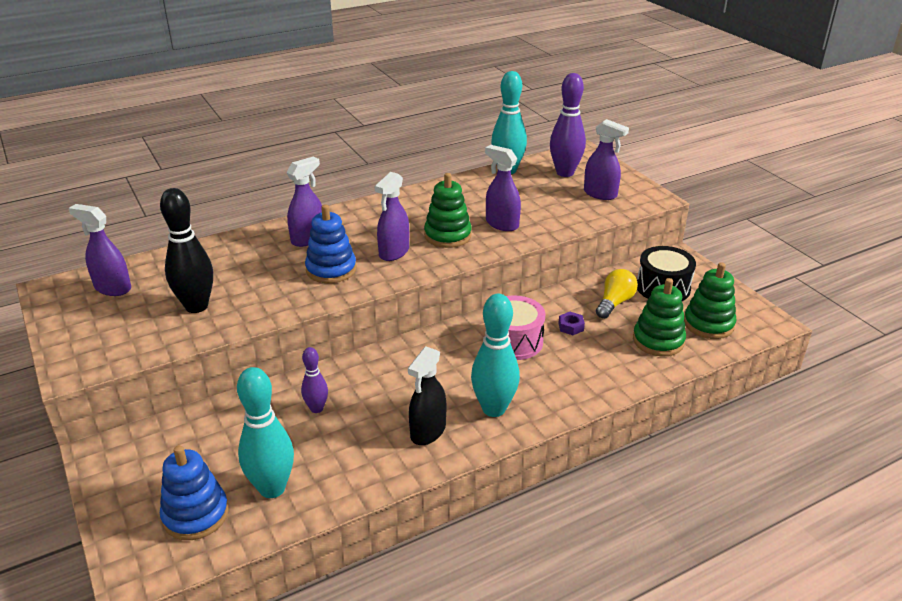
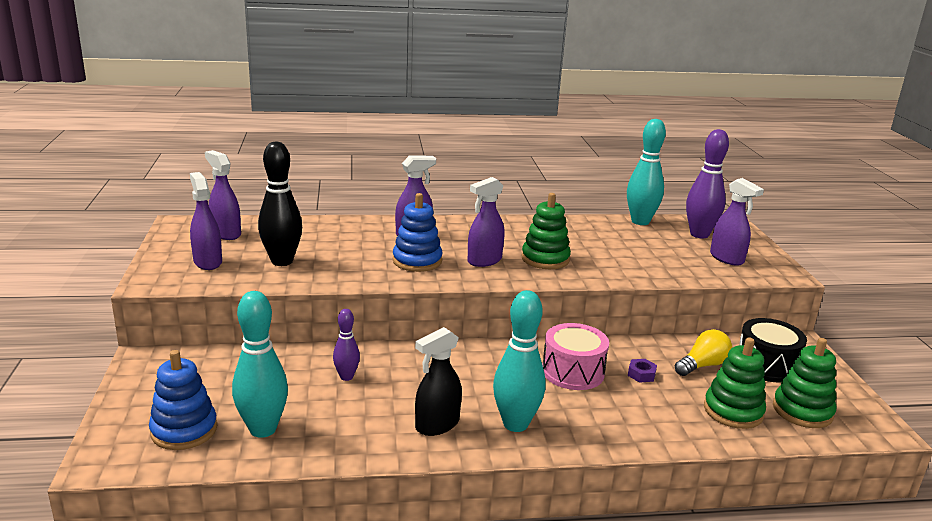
camera: 20 degrees right, 10 degrees down
(501, 224) = (605, 261): purple spray bottle -> purple spray bottle (207, 262)

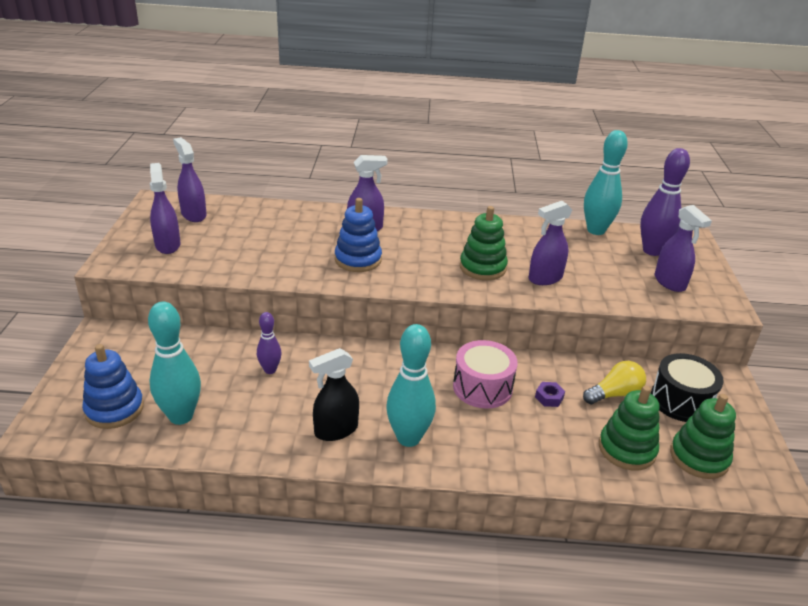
camera: 10 degrees right, 10 degrees up
(282, 261) = (233, 250): black bowling pin -> none
(484, 261) = (422, 264): purple spray bottle -> purple spray bottle (545, 278)

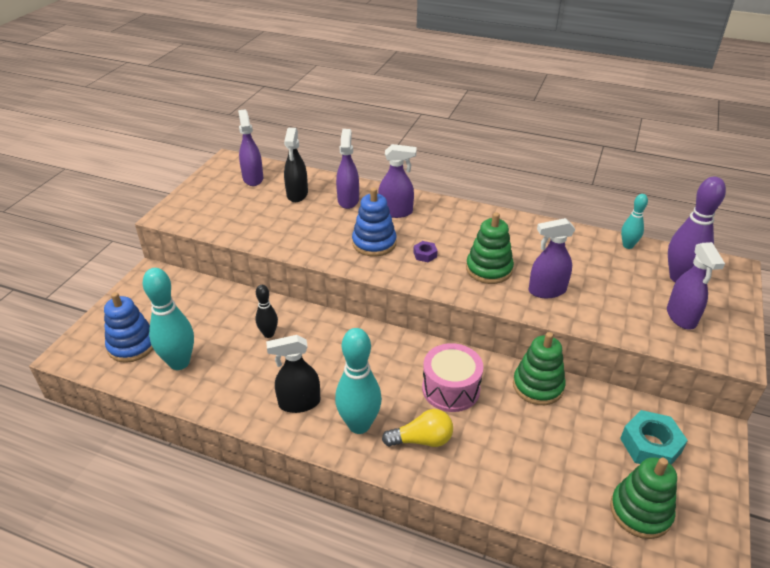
camera: 20 degrees right, 5 degrees up
(167, 245) = (219, 205): purple spray bottle -> purple spray bottle (348, 200)
(252, 224) = (297, 194): none -> black spray bottle
(270, 370) = (268, 334): purple bowling pin -> black bowling pin
(549, 397) = (511, 413): purple nut -> purple nut (425, 254)
(596, 230) = (628, 245): turquoise bowling pin -> turquoise bowling pin, size x0.56
(614, 394) = (581, 423): yellow light bulb -> yellow light bulb (422, 440)
(627, 449) = (566, 485): green stacking toy -> green stacking toy (538, 386)
(681, 401) = (650, 445): black drum -> turquoise nut

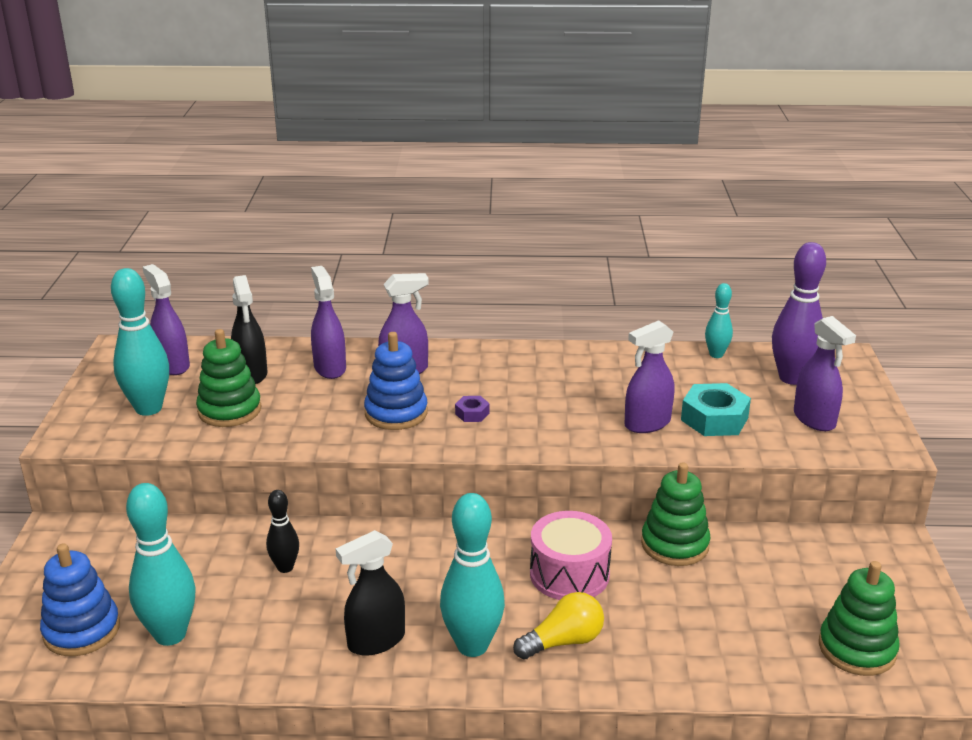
camera: 20 degrees left, 10 degrees down
(223, 206) = (148, 408): none -> turquoise bowling pin
(489, 269) = (563, 414): green stacking toy -> green stacking toy (229, 410)
(650, 445) = (834, 576): turquoise nut -> turquoise nut (714, 419)

